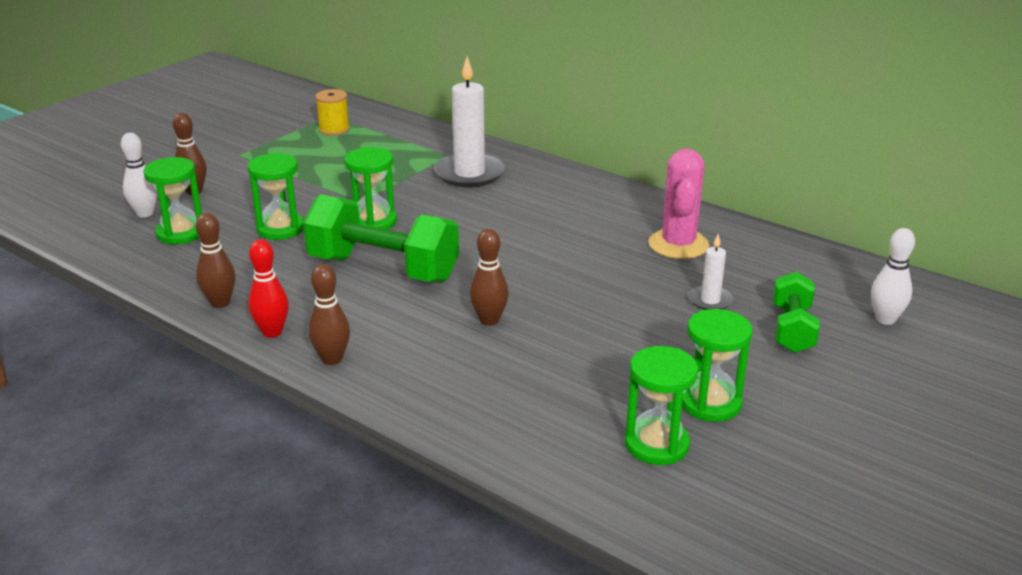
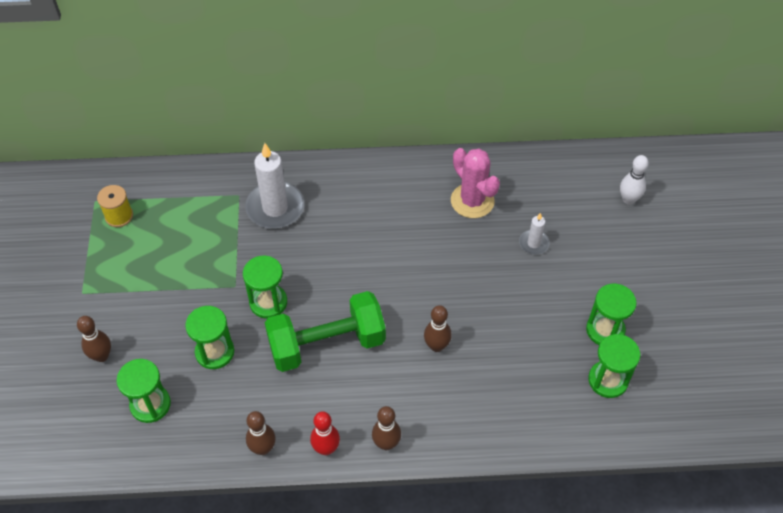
camera: 40 degrees left, 25 degrees up
(145, 213) = (96, 404): white bowling pin -> none
(792, 329) = (593, 240): green dumbbell -> none

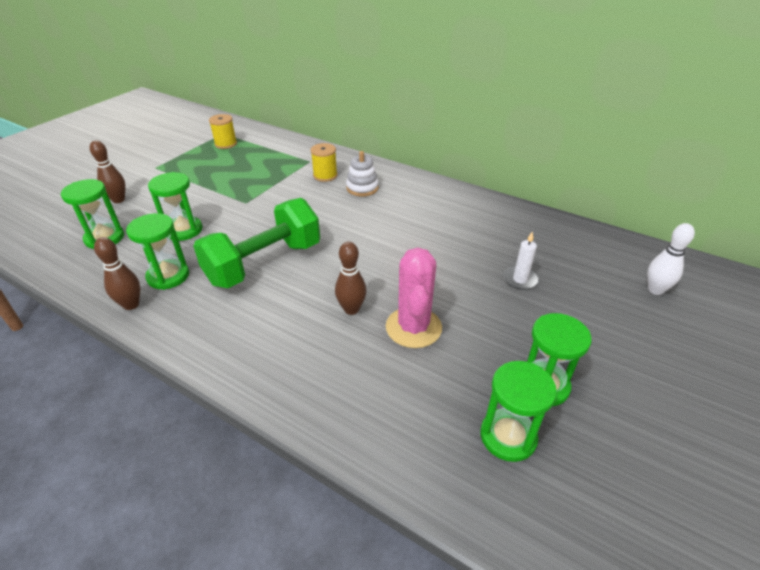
camera: 35 degrees right, 15 degrees down
(268, 302) = (255, 220): green hourglass -> green hourglass (168, 276)
(275, 208) = (325, 175): white candle -> yellow spool
(326, 206) = (362, 188): none -> white stacking toy
(326, 448) = (173, 332): red bowling pin -> none
(327, 344) = (264, 263): green dumbbell -> green dumbbell turned 60 degrees counterclockwise
(386, 443) = (223, 358): brown bowling pin -> none
(472, 201) = (485, 229): pink cactus -> pink cactus (413, 327)

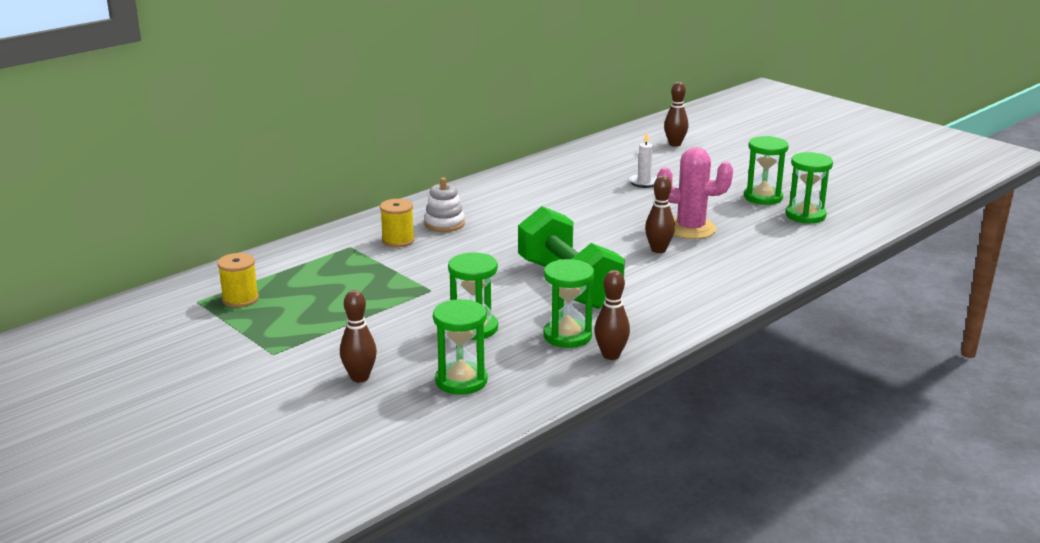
camera: 75 degrees left, 15 degrees down
(655, 290) = (675, 144): white bowling pin -> brown bowling pin

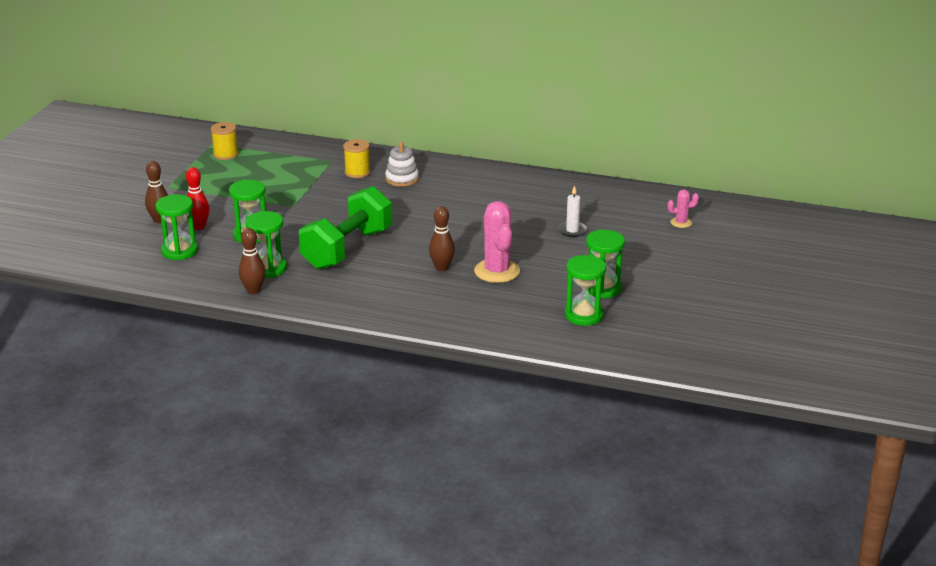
camera: 60 degrees right, 5 degrees up
(411, 355) = (198, 227): none -> red bowling pin
(675, 144) = (681, 222): brown bowling pin -> pink cactus

